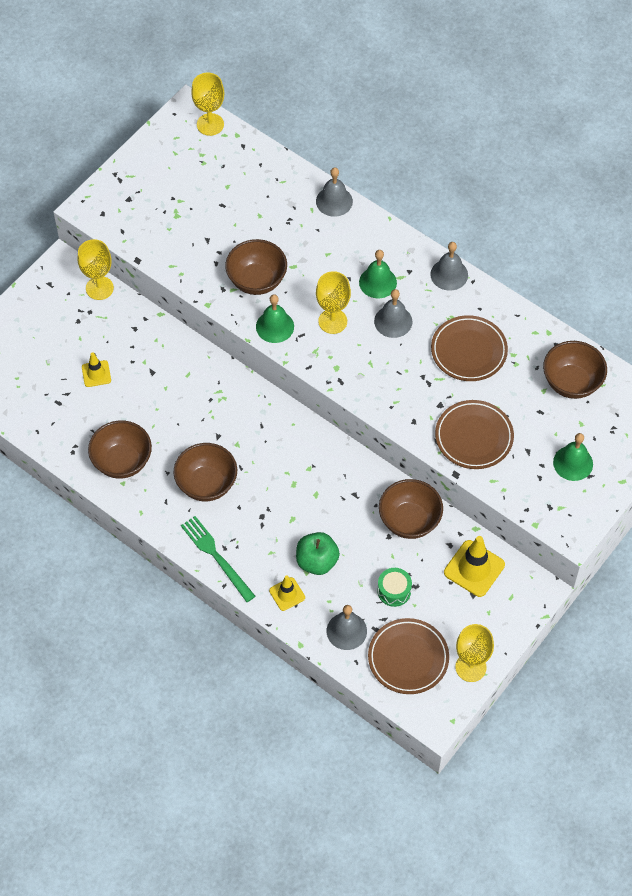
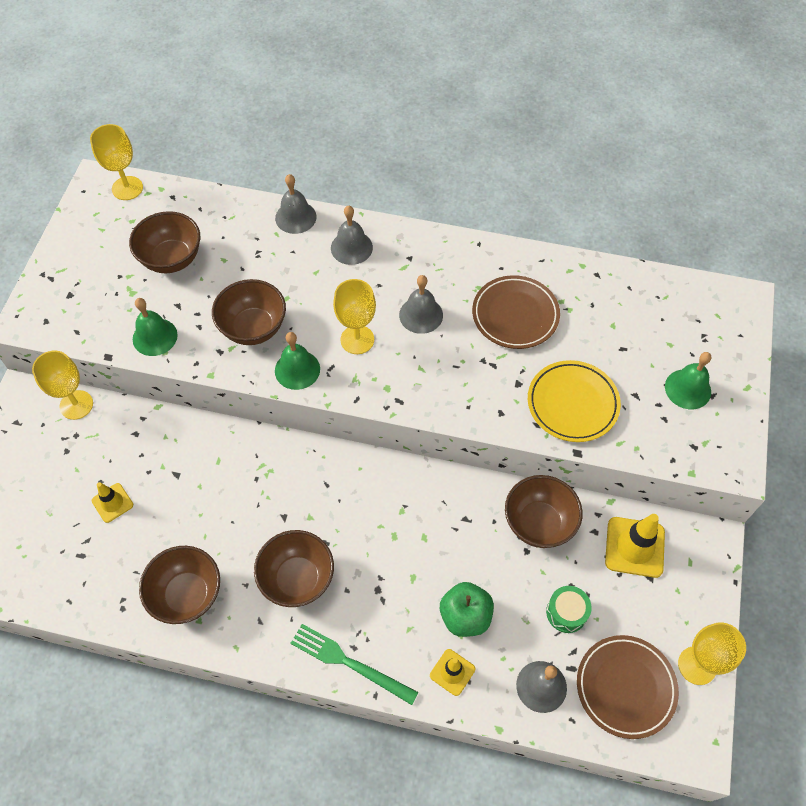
camera: 25 degrees left, 0 degrees up
(378, 282) = (383, 281): green bell -> green bell (155, 337)
(449, 274) = (451, 246): grey bell -> grey bell (351, 247)
(474, 437) = (572, 403): brown plate -> yellow plate
(571, 383) = (635, 306): brown bowl -> brown bowl (172, 259)

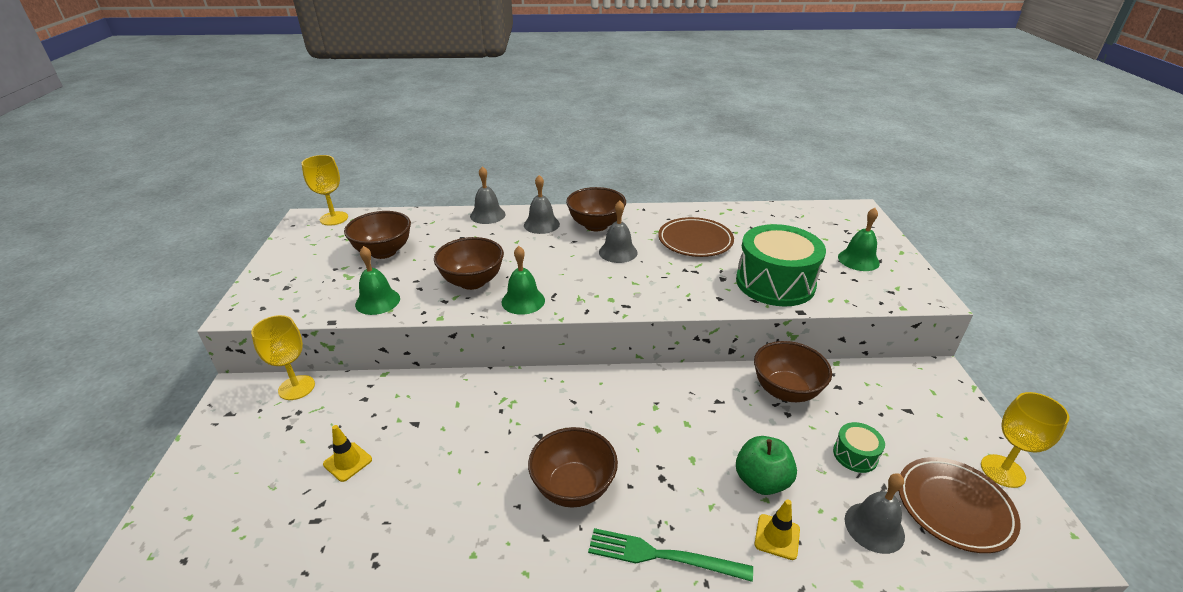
camera: 15 degrees left, 25 degrees down
(187, 595) = (452, 531): brown bowl -> brown bowl (596, 225)
(357, 339) = (570, 274): yellow goblet -> none
(572, 403) = (775, 283): yellow plate -> green drum
(634, 547) = (879, 391): yellow traffic cone -> none

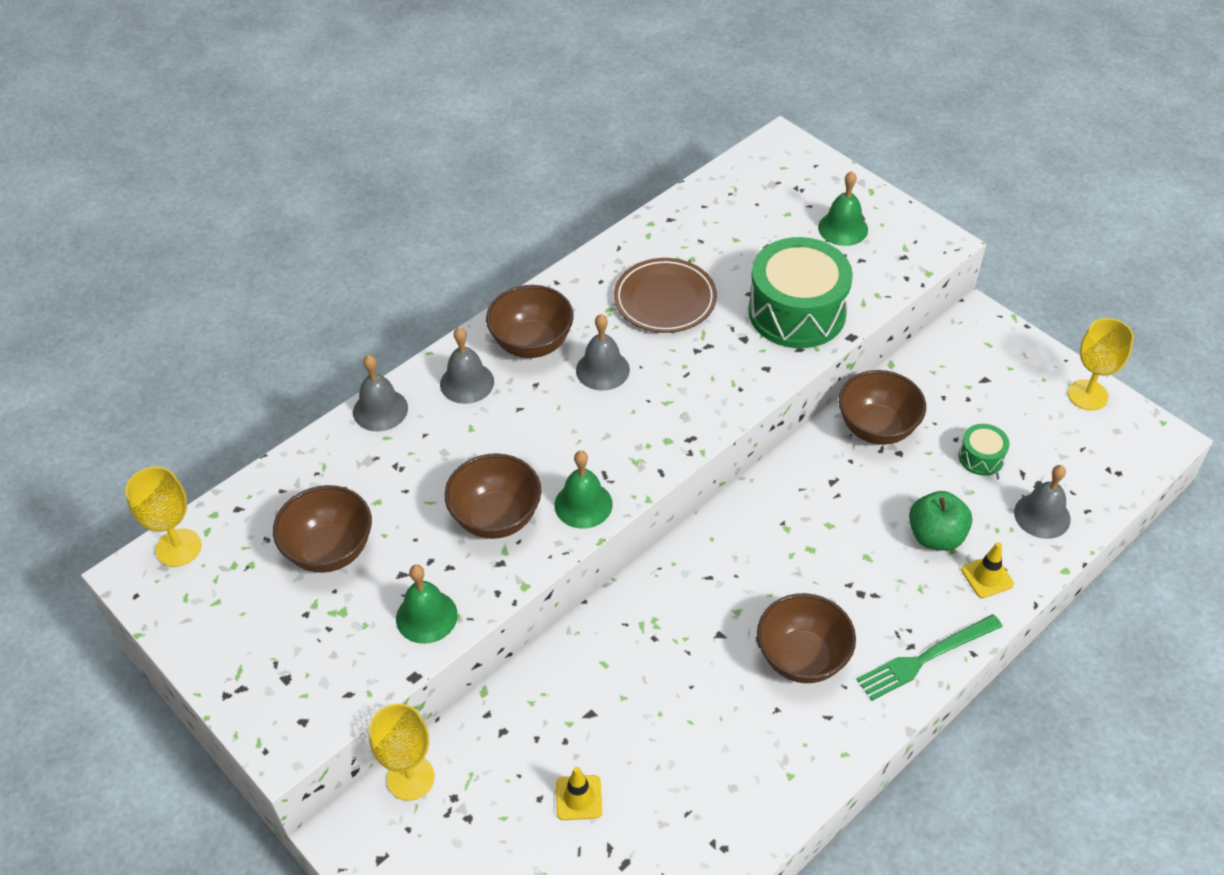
camera: 40 degrees left, 15 degrees up
(954, 507) = (1078, 455): brown plate -> none

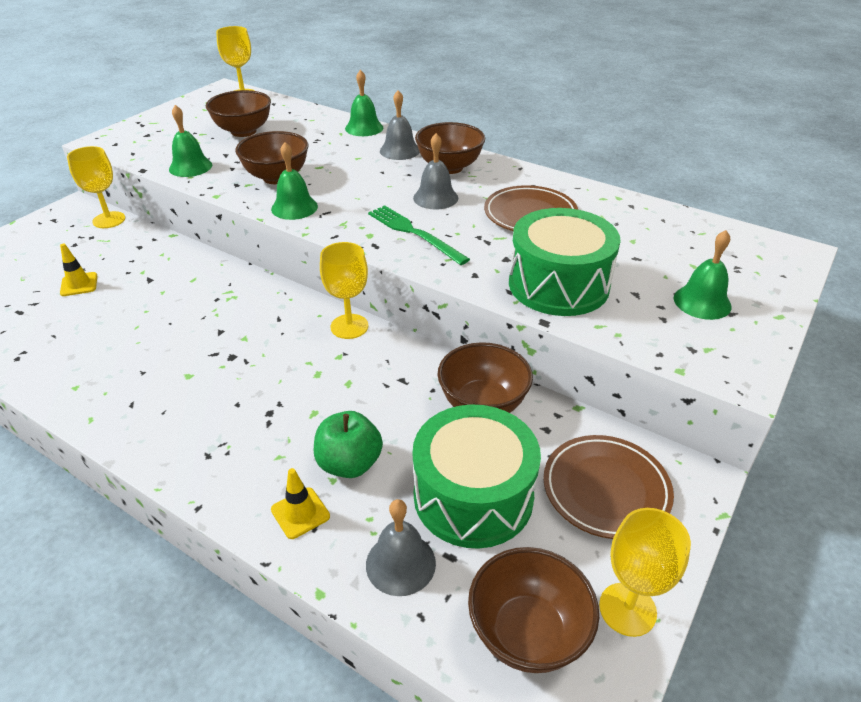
camera: 75 degrees right, 10 degrees down
(380, 410) = (364, 128): grey bell -> green bell
(739, 513) = (349, 326): none -> yellow goblet
(802, 658) = (195, 381): brown bowl -> brown bowl (527, 633)
(925, 658) = (192, 468): green fork -> green fork (414, 233)
(981, 457) = (473, 496): green drum -> green drum, size x2.21
(983, 374) = (606, 489): none -> brown plate

